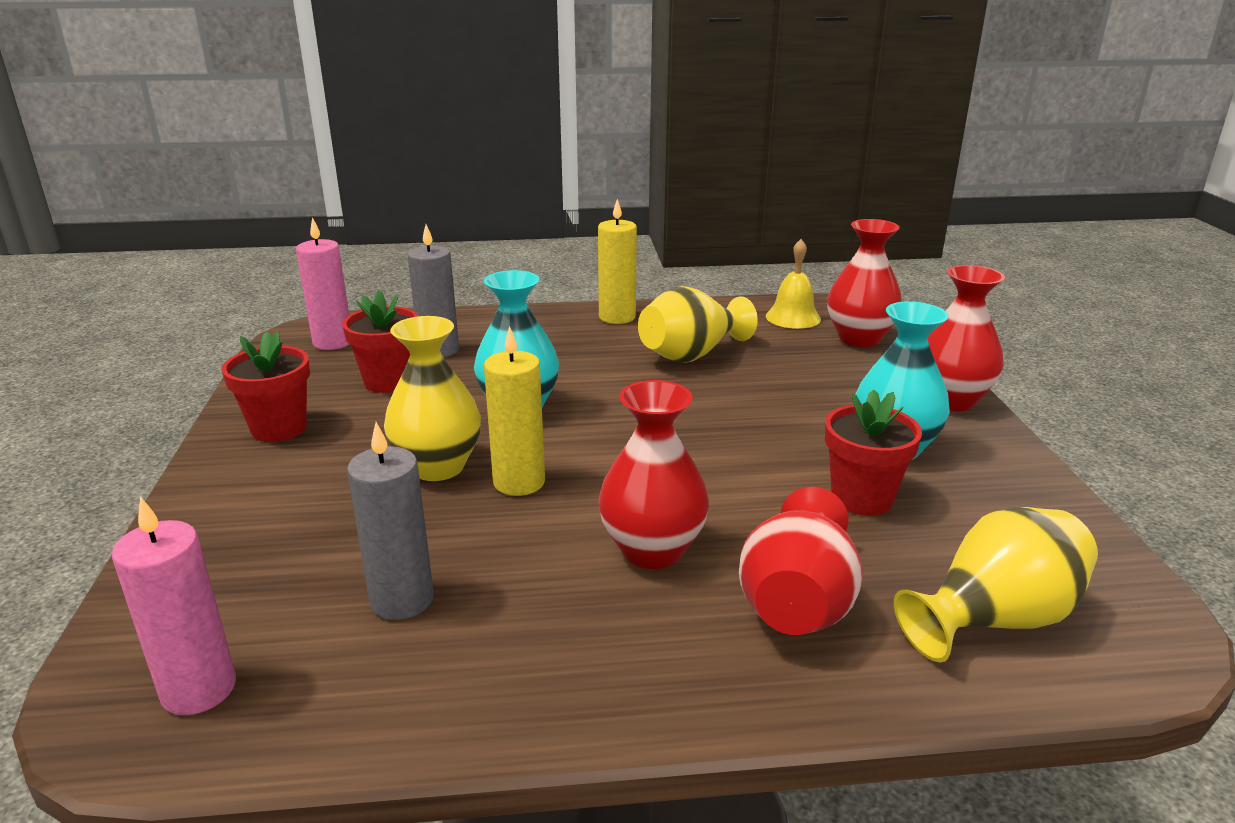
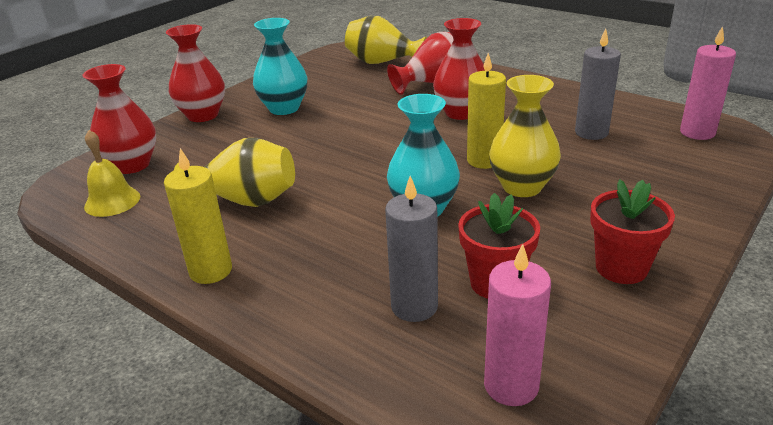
camera: 135 degrees left, 5 degrees up
(861, 498) = (343, 99): red flower pot -> none

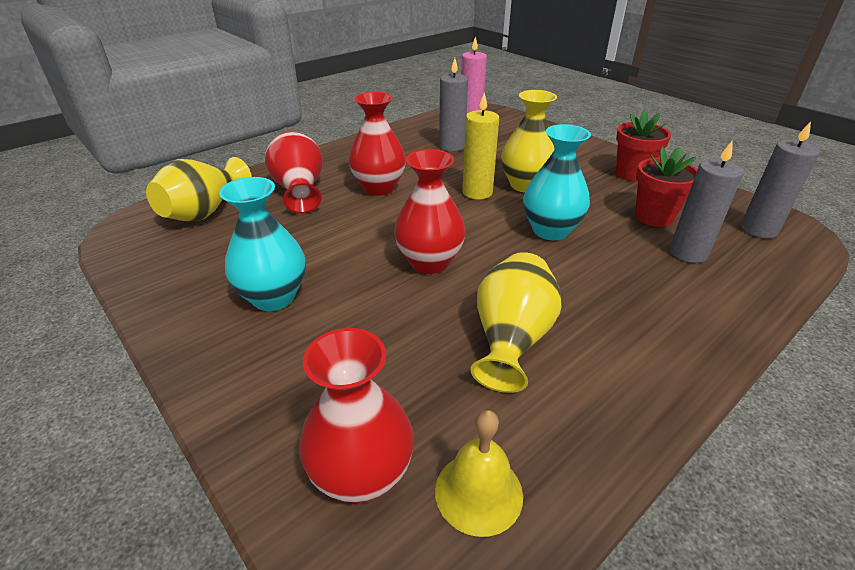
camera: 80 degrees left, 5 degrees up
(203, 115) = (227, 384): red vase -> red vase (429, 262)
(211, 271) = (654, 370): yellow candle -> none
(511, 385) = (758, 229): pink candle -> grey candle

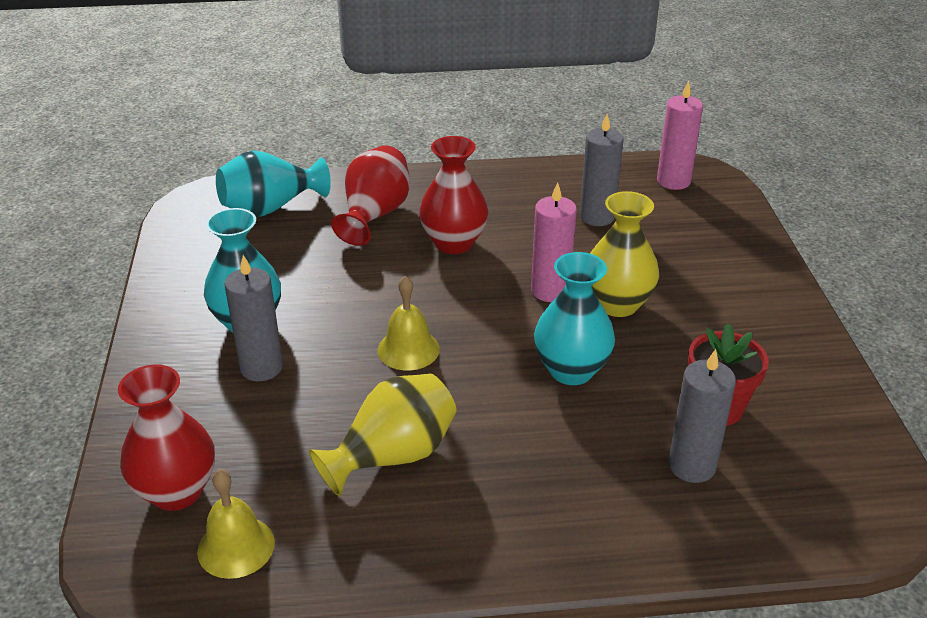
camera: 35 degrees right, 0 degrees up
(205, 212) = (271, 208): yellow vase -> turquoise vase
(429, 262) = (408, 349): red vase -> yellow bell
(477, 192) = (550, 291): yellow candle -> pink candle
(632, 174) = (776, 343): red flower pot -> none
(758, 229) = (830, 483): grey candle -> grey candle (261, 367)

